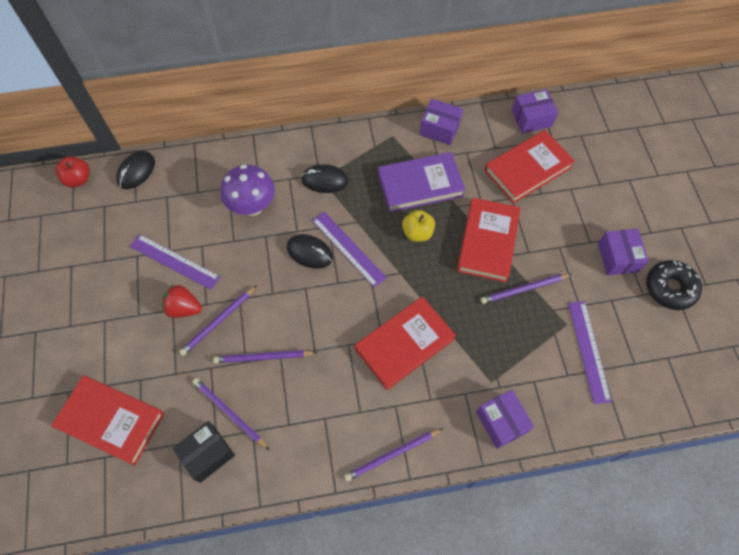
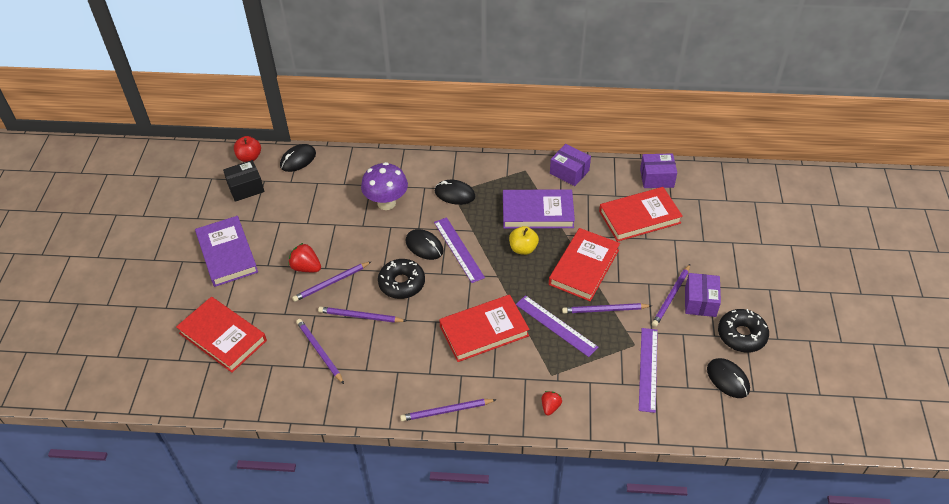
camera: 15 degrees right, 15 degrees down
(86, 310) = (227, 254): none -> purple book
(174, 261) = (309, 232): purple ruler -> purple ruler (556, 325)
(207, 454) = (292, 377): black box -> black box (246, 188)
(298, 305) = (402, 283): none -> black donut
(501, 422) = (550, 407): purple box -> red strawberry
(587, 258) = (671, 297): none -> purple pencil
(671, 344) = (728, 379): none -> black mouse

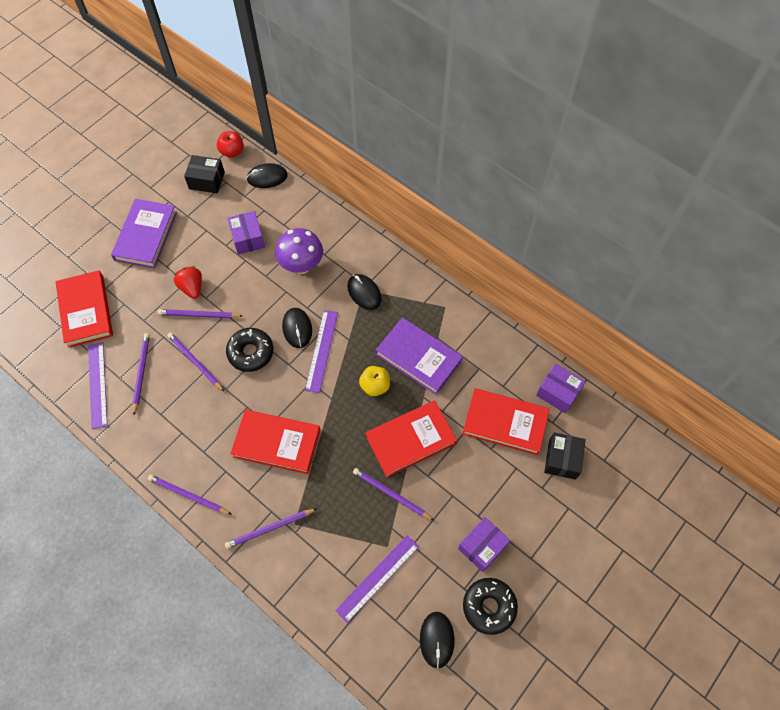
camera: 35 degrees right, 15 degrees up
(550, 407) = (268, 552): red strawberry -> none
(556, 325) = (338, 480): purple ruler -> purple ruler (97, 384)
(569, 172) = (482, 334): purple box -> purple box (248, 238)
(671, 297) = (460, 523): purple pencil -> purple pencil (270, 529)
(699, 216) = (562, 459): none -> black box

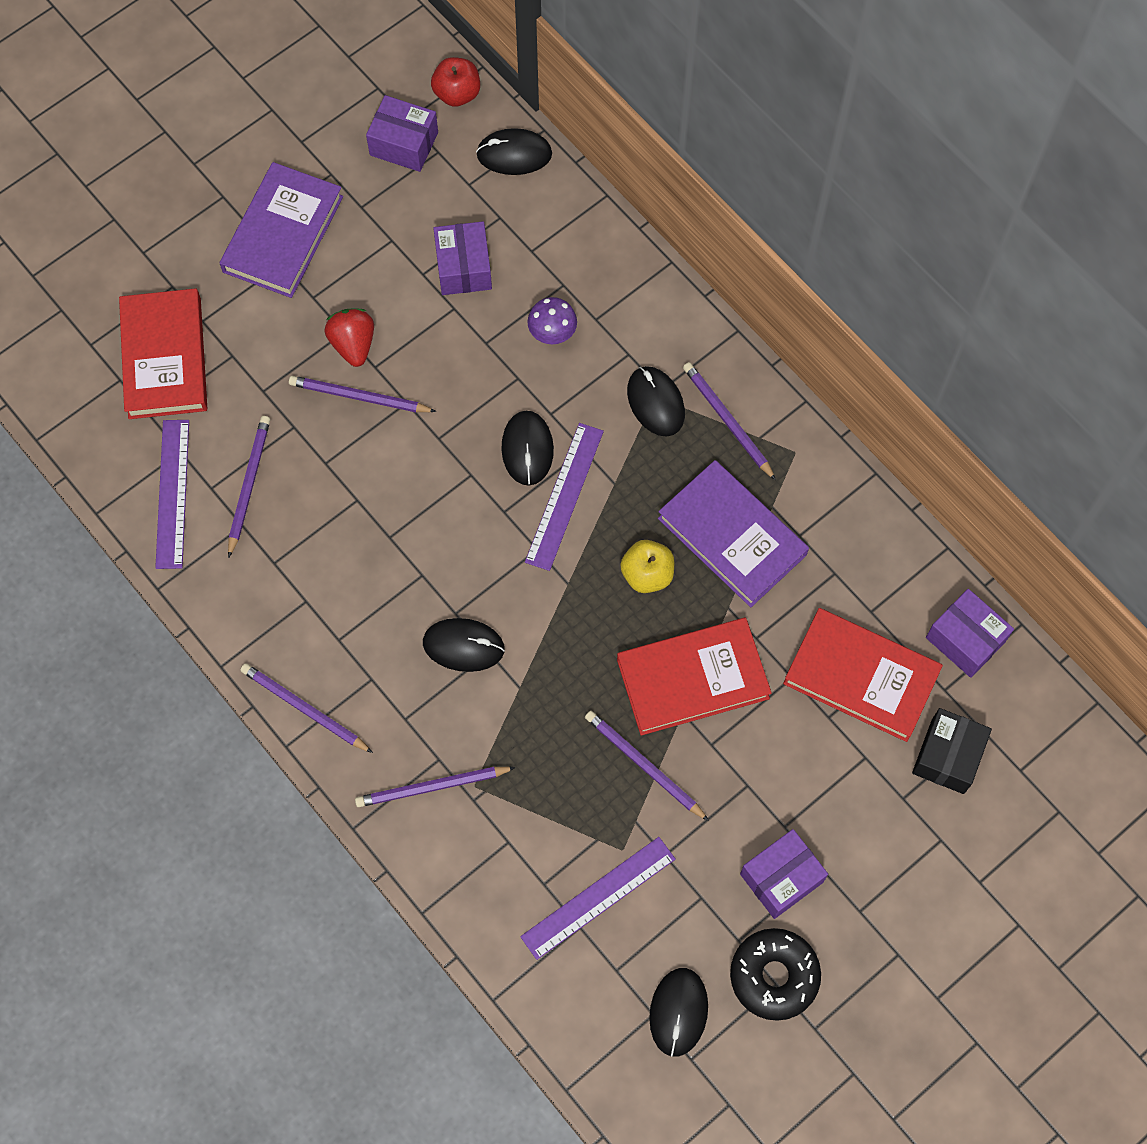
camera: 10 degrees right, 5 degrees up
(195, 362) = (343, 481): purple pencil -> purple pencil (727, 421)
(207, 180) = (404, 144): black box -> purple box
(251, 352) = (440, 479): black donut -> none
(277, 443) = (463, 646): red book -> black mouse
(302, 265) = (552, 334): purple mushroom -> purple mushroom, size x0.58

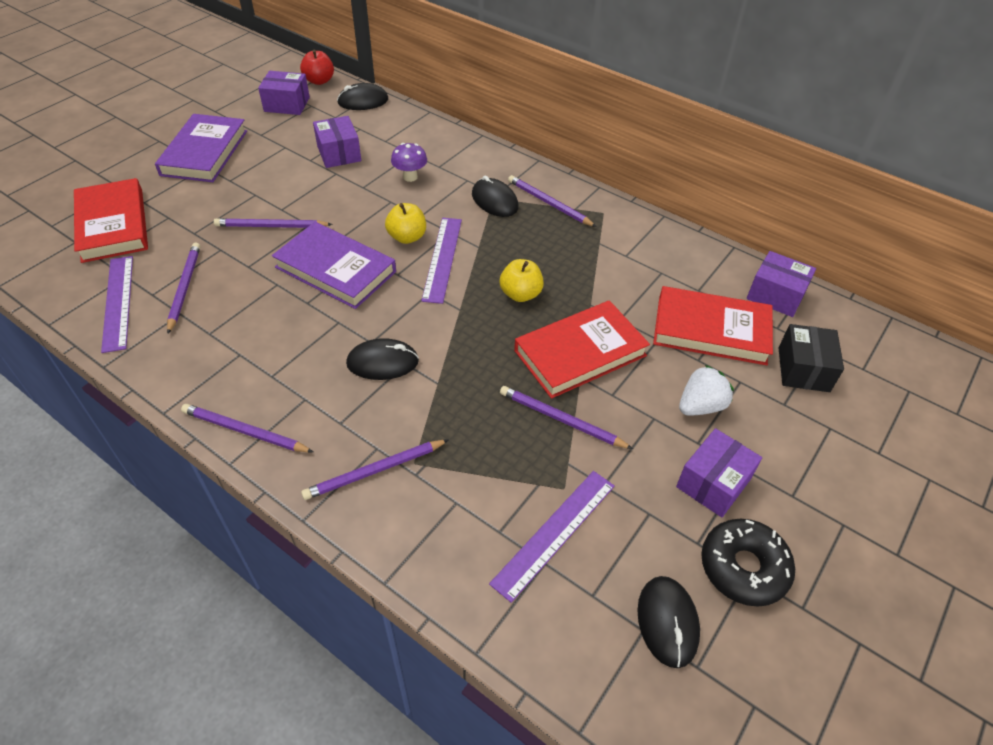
camera: 15 degrees left, 20 degrees down
(353, 344) = (263, 200): red strawberry -> none
(527, 449) = (407, 237): black mouse -> yellow apple
(732, 536) = (577, 263): purple book -> purple book (335, 269)
(805, 780) = (700, 406): none -> white strawberry

